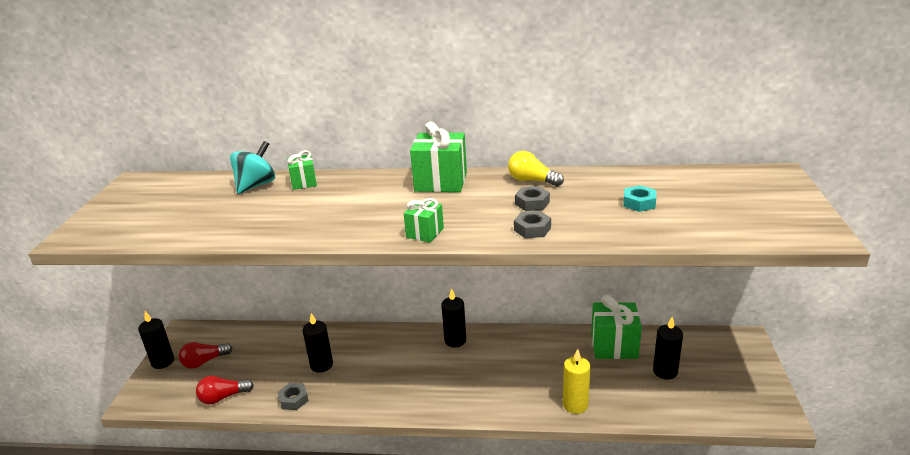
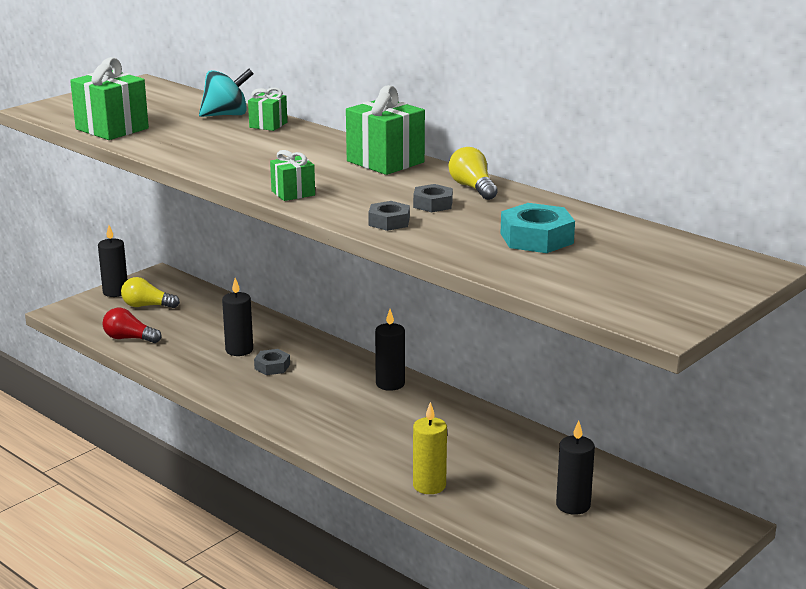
camera: 35 degrees right, 5 degrees down
(204, 362) = (147, 306): red light bulb -> yellow light bulb
(293, 400) = (182, 365): grey nut -> grey nut (272, 366)
(614, 346) = (552, 460): green gift -> green gift (112, 129)
(639, 203) = (536, 238): turquoise nut -> turquoise nut, size x1.63

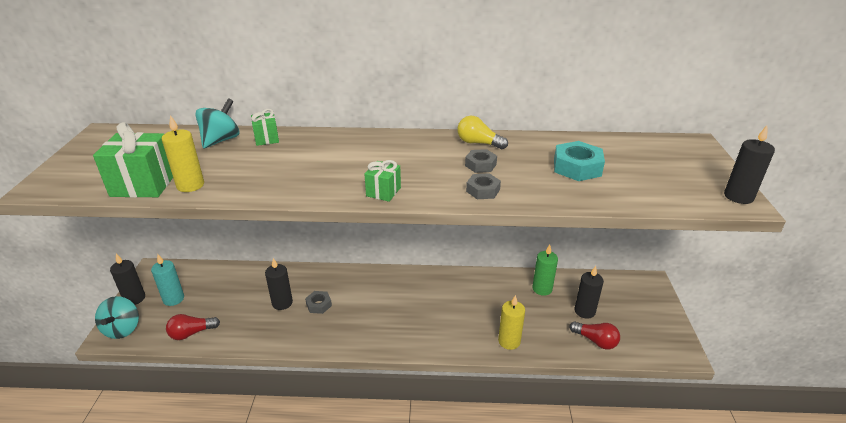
camera: 40 degrees left, 10 degrees up
(79, 311) = (122, 329): none -> turquoise spinning top
(145, 140) = (190, 185): none -> yellow candle
(147, 306) = (173, 299): yellow light bulb -> turquoise candle
(385, 162) = (395, 142): green gift -> none
(390, 384) = (401, 281): black candle -> black candle (738, 197)
(538, 535) = (595, 341): none -> red light bulb
(552, 462) = (542, 289): none -> green candle

